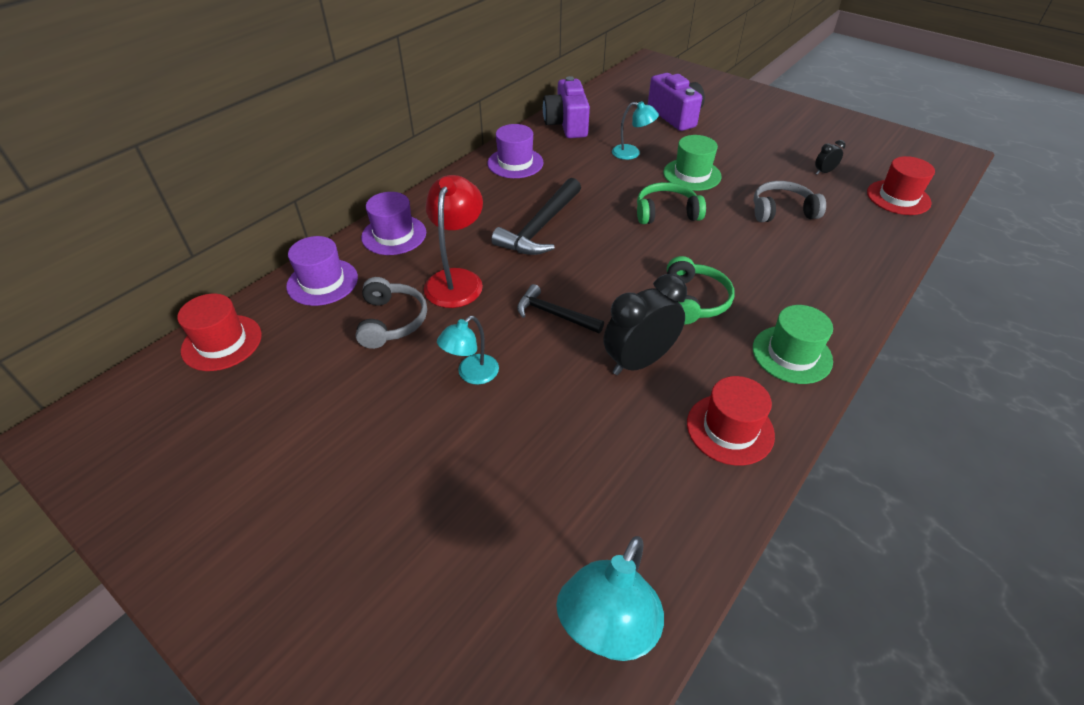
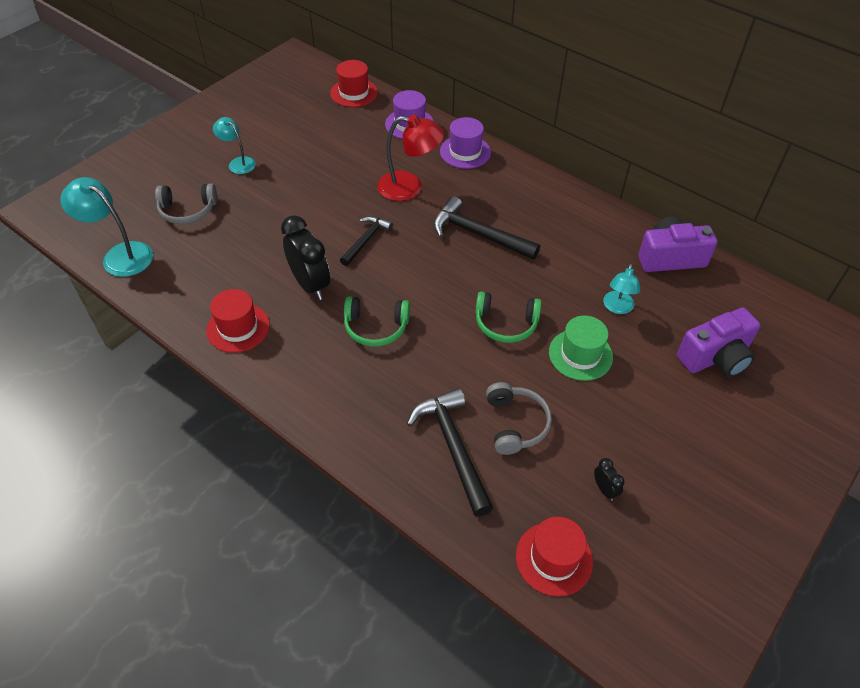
camera: 90 degrees right, 5 degrees up
(391, 321) = (366, 159): grey headphones -> grey headphones (187, 210)
(471, 374) = (310, 199): turquoise lamp -> turquoise lamp (238, 163)
(515, 163) = (583, 218): purple hat -> none
(666, 213) = (506, 324): green headphones -> green headphones turned 105 degrees clockwise
(792, 354) = (304, 382): green hat -> none
(823, 246) = (453, 447): none -> black hammer

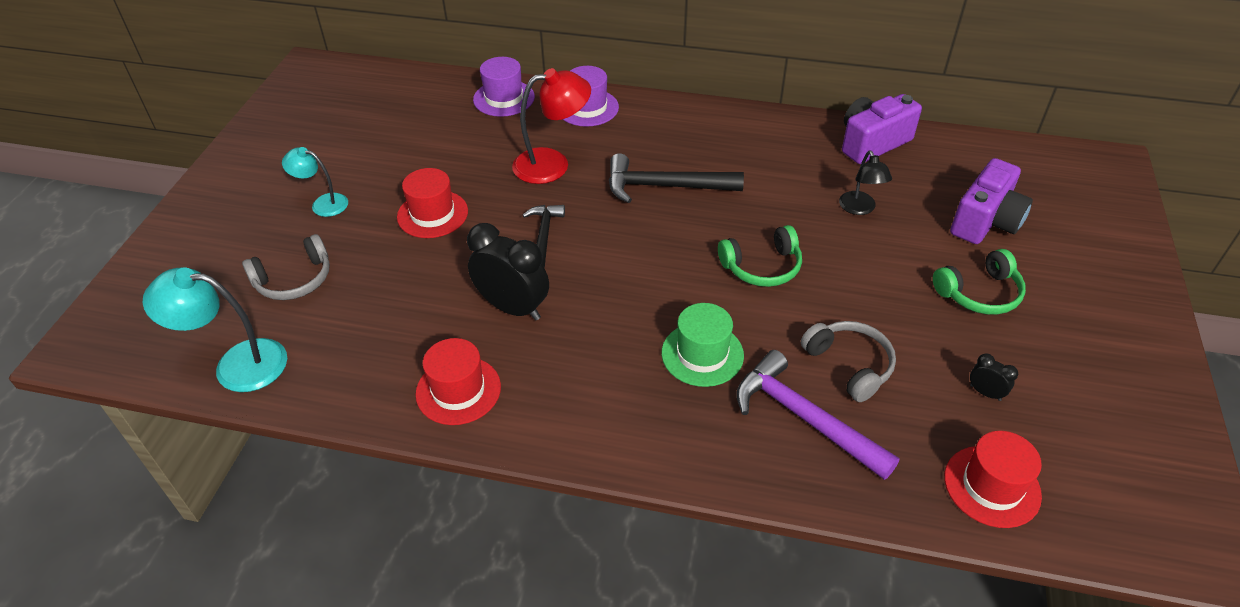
camera: 25 degrees left, 5 degrees down
(354, 93) = (414, 85): red hat -> red hat (432, 214)
(376, 327) = (624, 325): green headphones -> green headphones (979, 293)
(453, 447) = (804, 417): black hammer -> purple hammer
(580, 354) = (859, 268): green hat -> green hat (702, 354)
(617, 308) = (860, 209): turquoise lamp -> black lamp

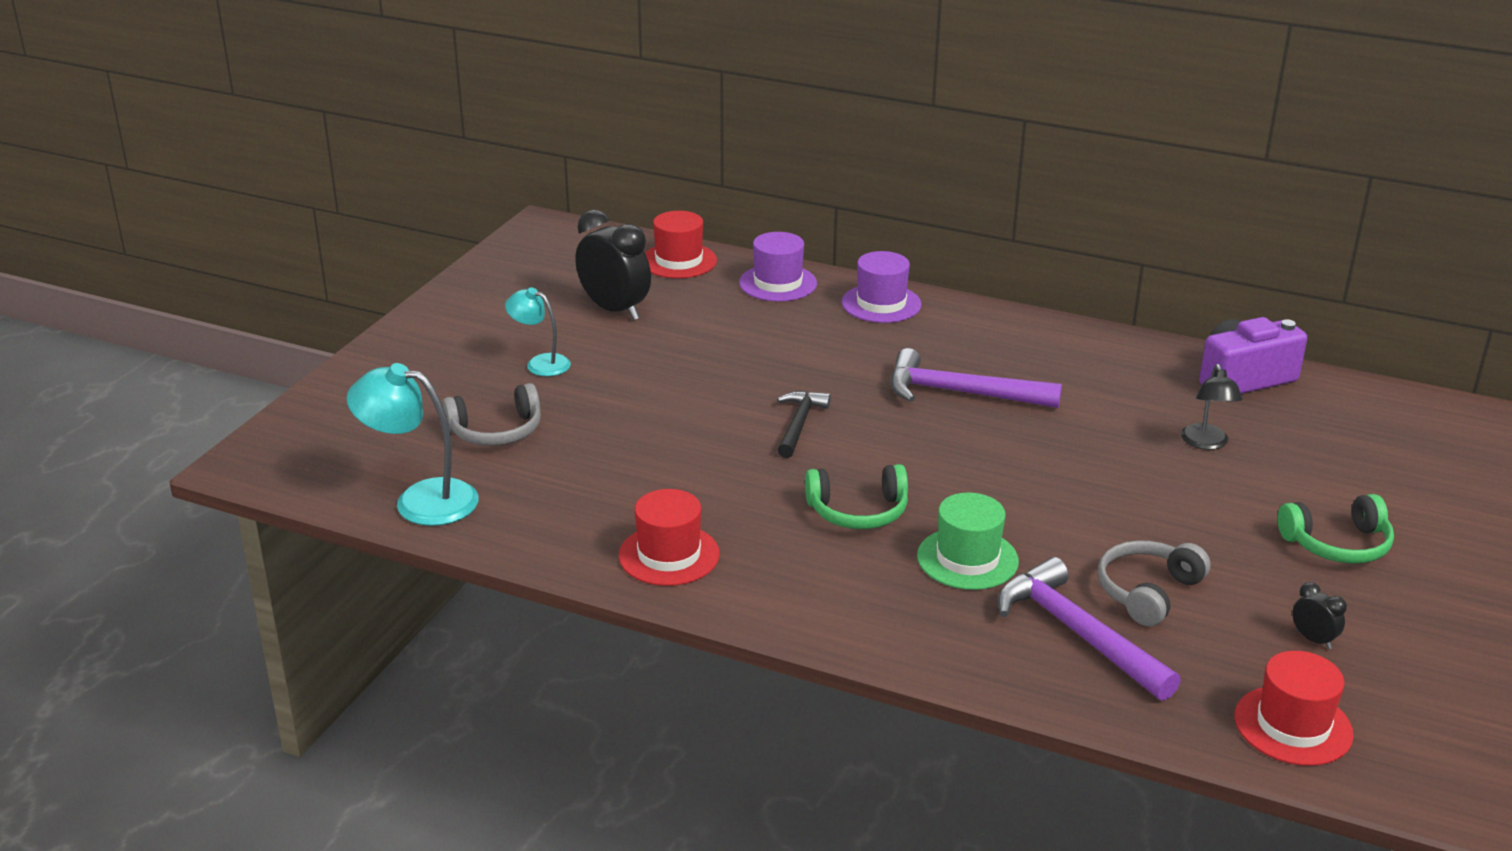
camera: 10 degrees right, 15 degrees down
(432, 214) = (669, 388): red hat -> red hat (679, 261)
(513, 308) = (748, 488): black clock -> black clock (614, 310)
(553, 164) = (825, 355): red lamp -> none
(664, 186) = (960, 393): black hammer -> purple hammer
(762, 267) = (1064, 485): green headphones -> green headphones (858, 511)
(849, 365) = (1148, 592): grey headphones -> grey headphones turned 120 degrees counterclockwise
(985, 221) = (1369, 474): purple camera -> none

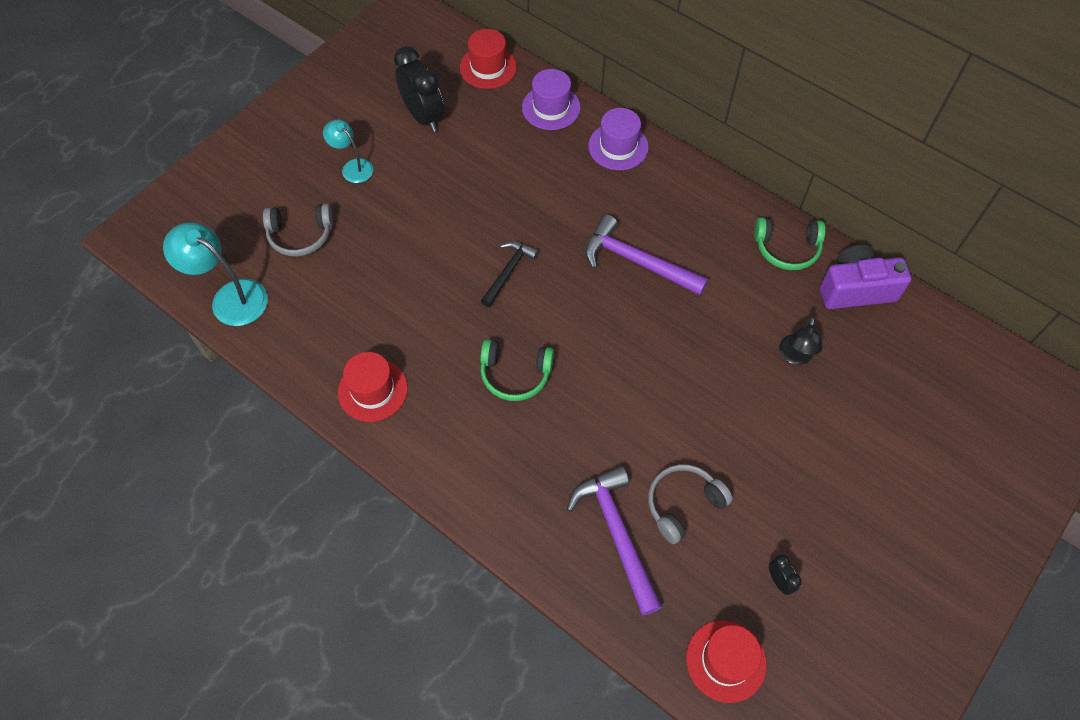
camera: 15 degrees right, 30 degrees up
(967, 559) = (571, 441): green hat -> none
(1337, 544) = (842, 488): green headphones -> green headphones (787, 248)

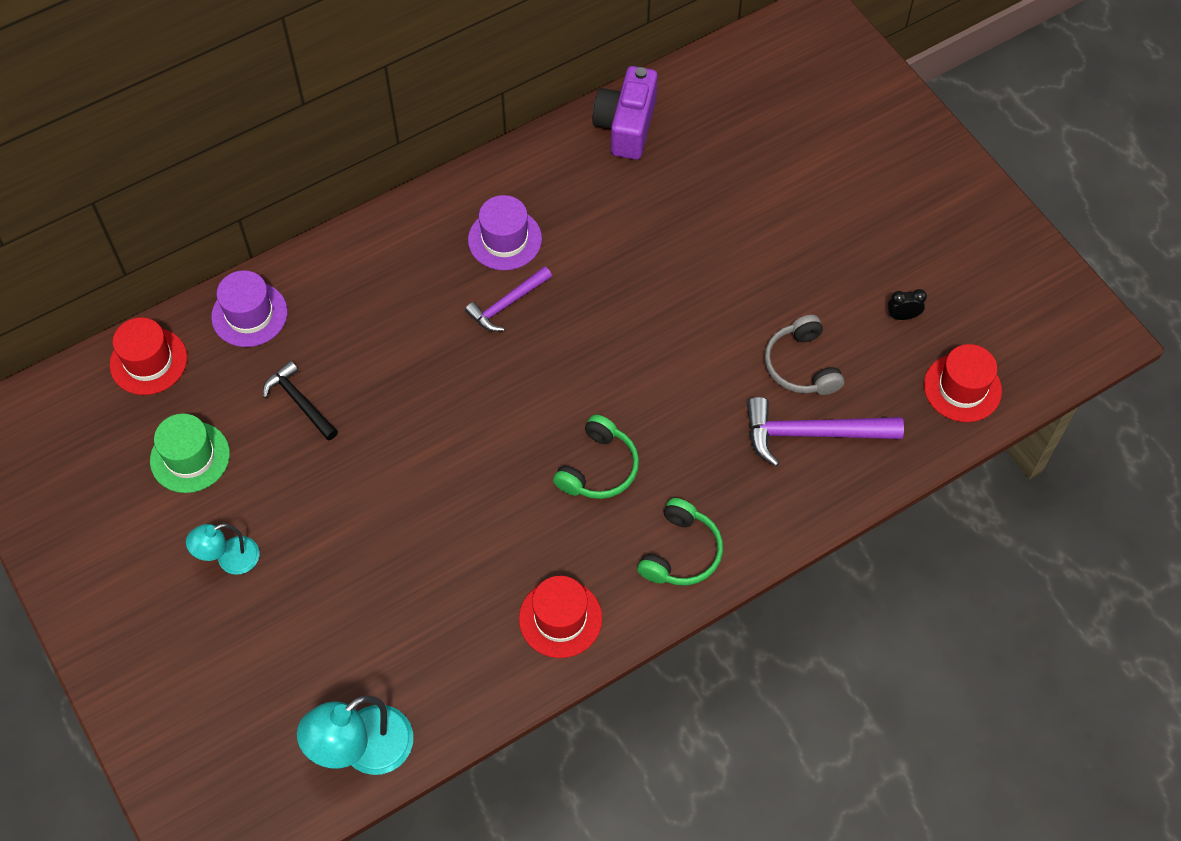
camera: 70 degrees left, 0 degrees up
(300, 235) = (307, 646): grey headphones -> none
(423, 117) = (190, 457): black clock -> green hat
(509, 272) = (464, 433): black hammer -> black hammer (300, 401)
(618, 146) = (343, 266): purple hat -> purple hat (505, 239)
(636, 261) = (507, 304): purple hammer -> purple hammer, size x0.63
(787, 248) = (552, 163): green headphones -> green headphones (681, 552)
(795, 356) = (680, 208): black lamp -> none

